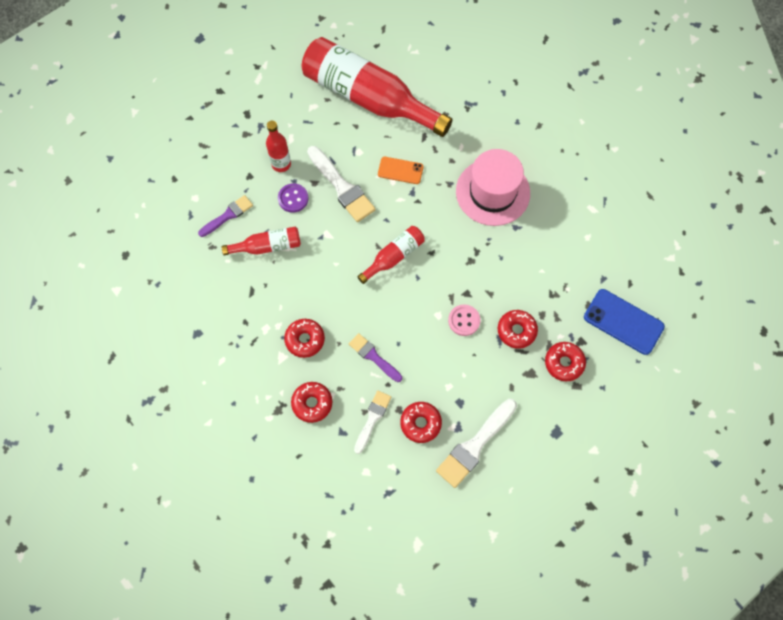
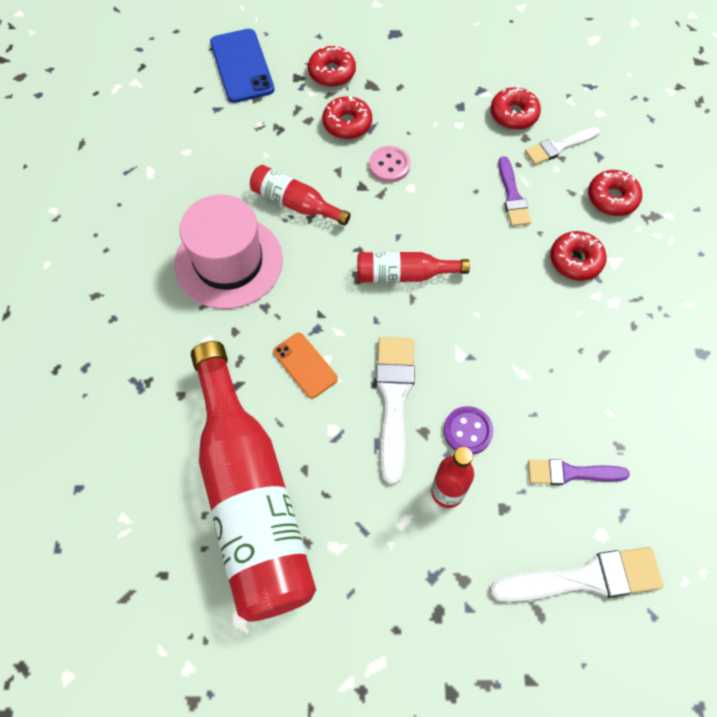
camera: 140 degrees left, 5 degrees down
(267, 246) = (545, 394): red bottle -> red bottle (295, 203)
(475, 445) = (478, 68): white brush -> white brush (585, 578)

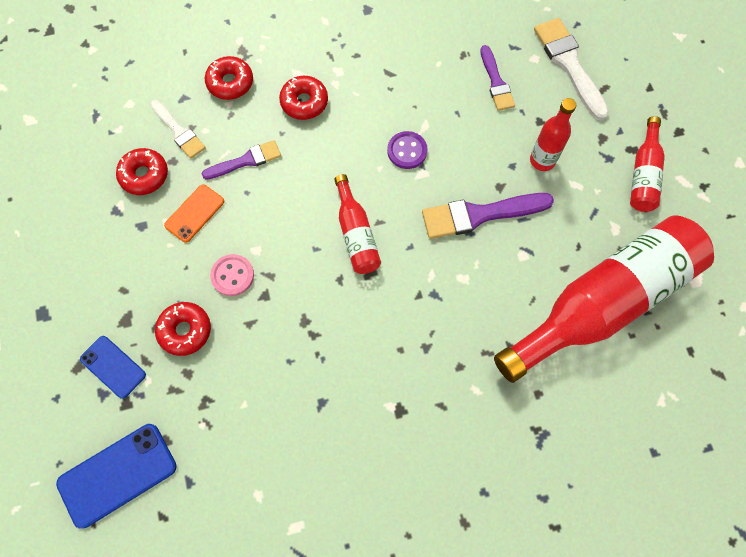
camera: 105 degrees left, 5 degrees up
(229, 262) = (387, 398): pink hat -> none
(295, 203) = (300, 354): red bottle -> red bottle (643, 174)
(305, 365) = (473, 294): orange phone -> orange phone (194, 213)
(332, 72) = (113, 367): red donut -> blue phone
(394, 399) = (479, 215): white brush -> purple brush
(467, 431) = (488, 155): purple button -> purple button (407, 151)

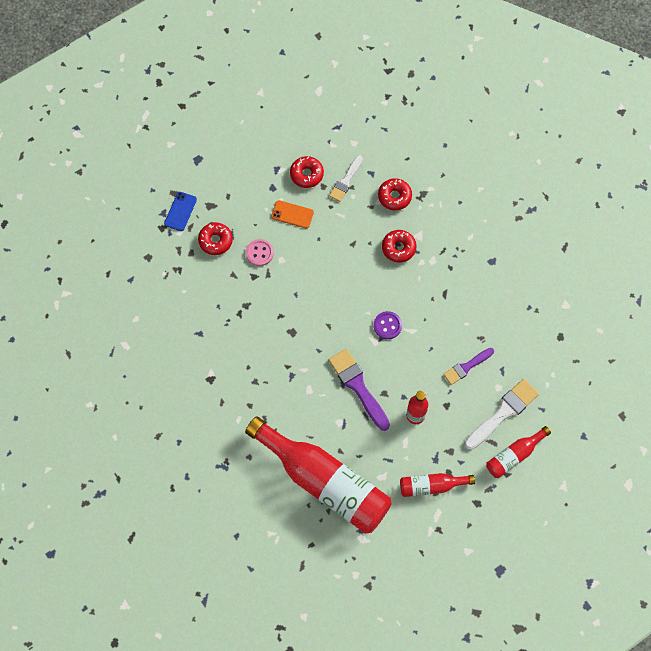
camera: 70 degrees right, 0 degrees up
(117, 474) = (122, 241): blue phone -> none
(246, 160) = (340, 229): purple brush -> none
(356, 234) = (315, 315): red bottle -> red bottle (514, 455)

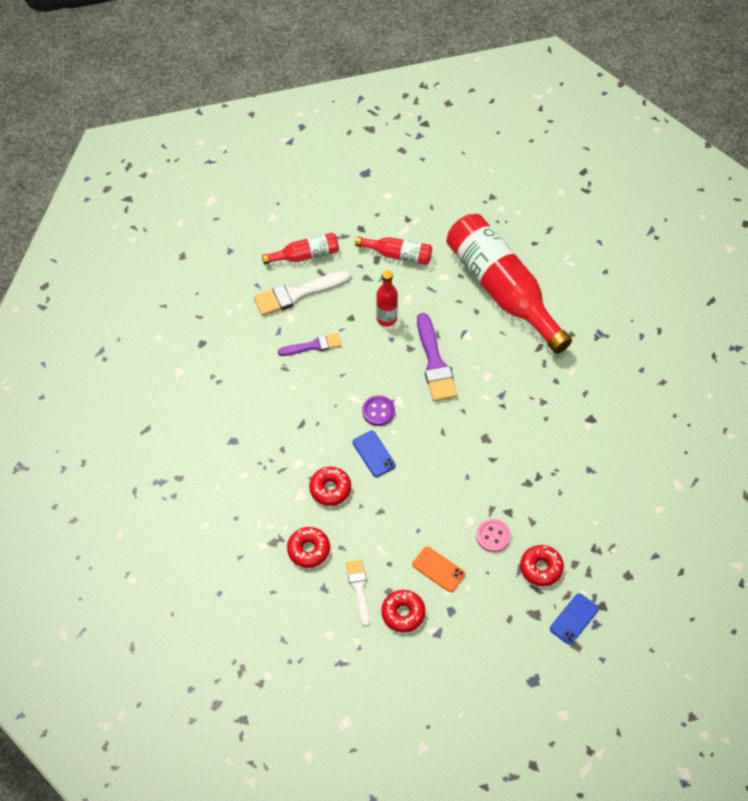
camera: 160 degrees left, 10 degrees down
(345, 181) = (359, 589): white brush -> white brush turned 60 degrees counterclockwise
(376, 288) = (374, 454): none -> blue phone

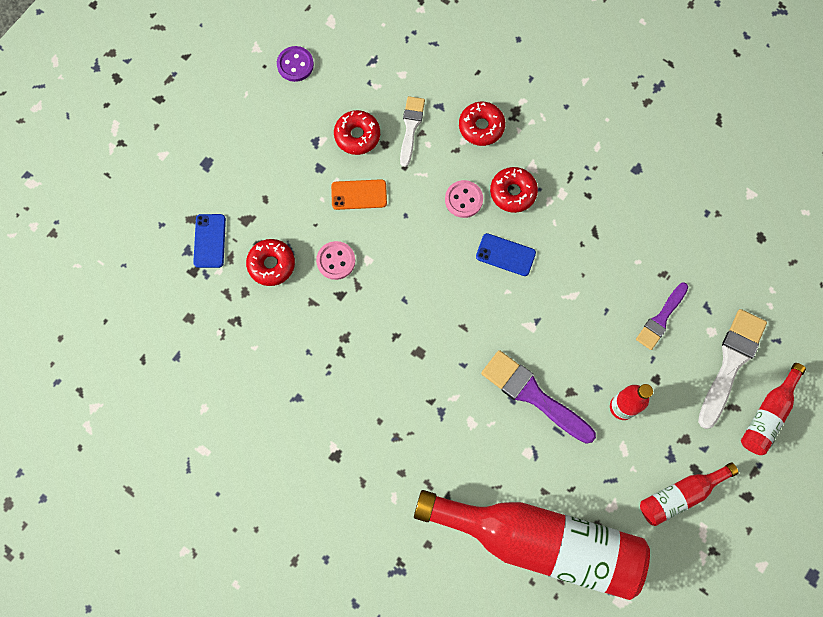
camera: 140 degrees right, 15 degrees up
(359, 589) = (411, 127): white brush -> white brush turned 120 degrees counterclockwise
(368, 510) = (463, 199): none -> pink button
(378, 411) = (539, 300): purple button -> purple button (295, 65)

